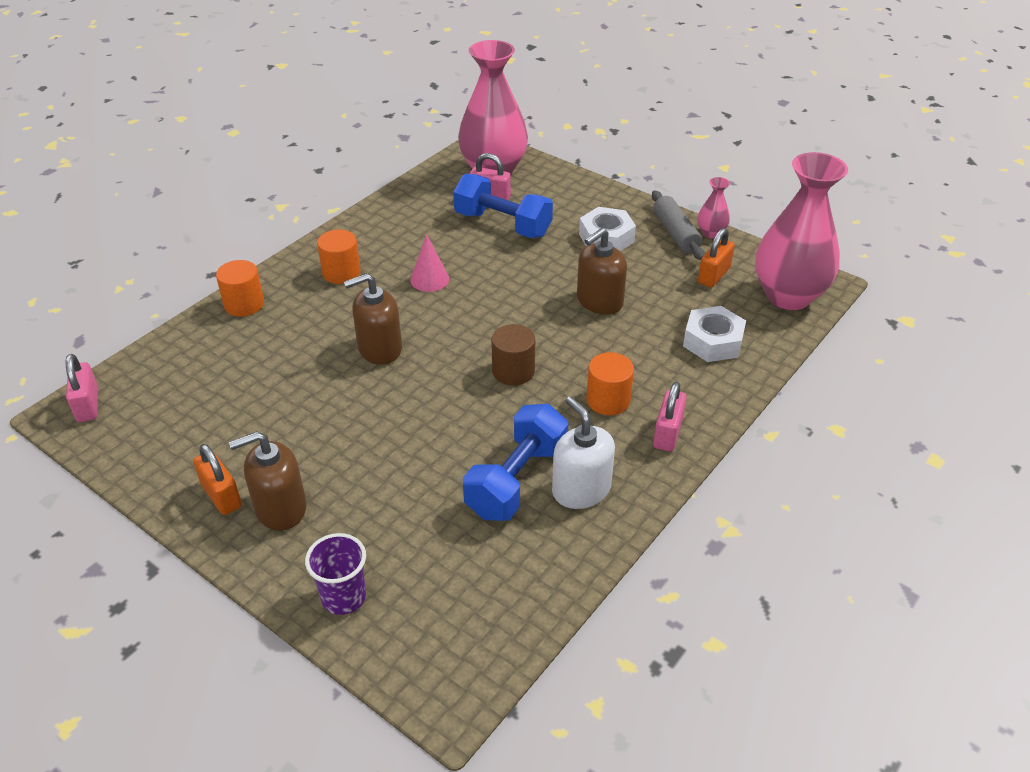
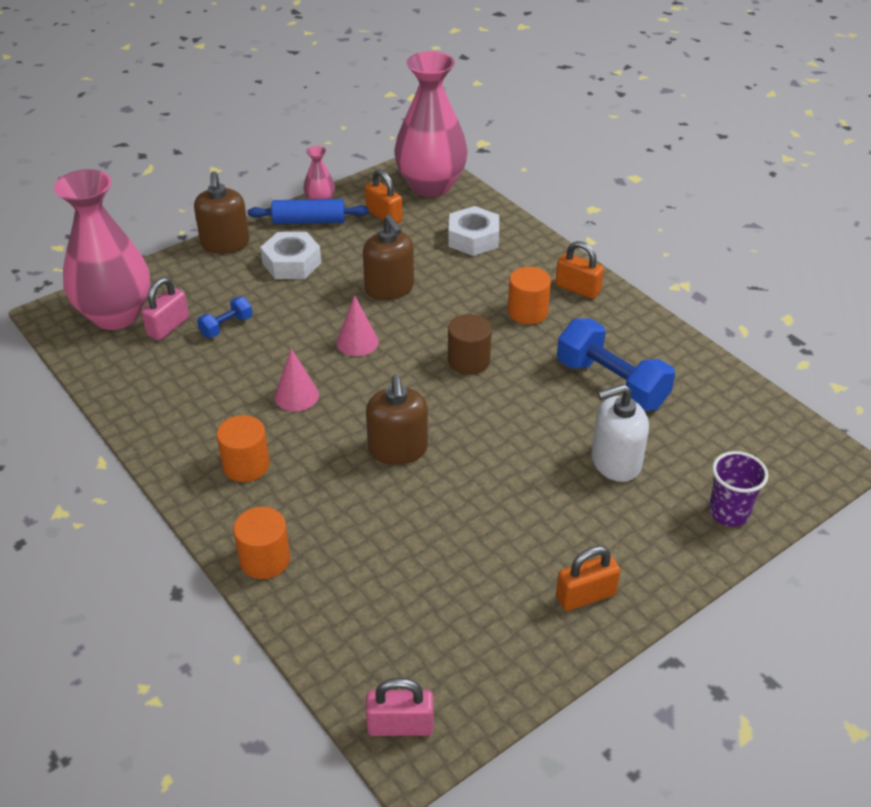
camera: 75 degrees left, 0 degrees up
(280, 508) = (613, 549): brown soap dispenser -> brown soap dispenser (225, 243)
(503, 224) = (226, 326): blue dumbbell -> blue dumbbell, size x0.49
(512, 298) = (357, 342): none -> pink cone
(581, 489) = (630, 349): white soap dispenser -> white soap dispenser (615, 462)
(667, 433) = (577, 289): pink padlock -> orange padlock
(675, 233) = (309, 221): grey rolling pin -> blue rolling pin

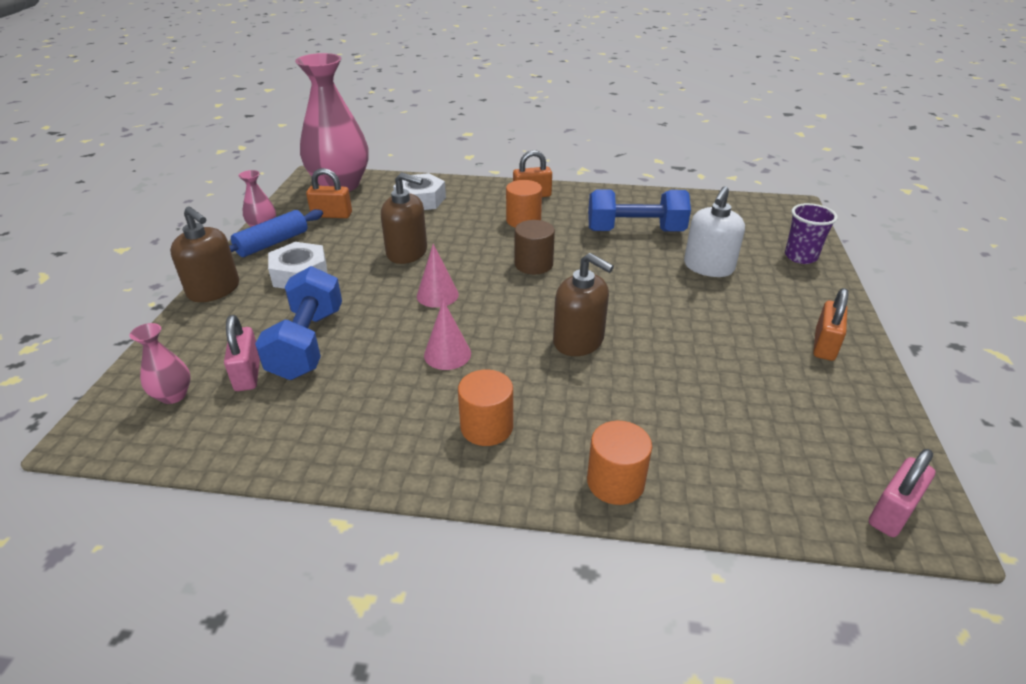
camera: 45 degrees left, 5 degrees down
(115, 315) = (173, 395): pink vase -> pink vase, size x0.43
(226, 326) = (307, 343): blue dumbbell -> blue dumbbell, size x2.05

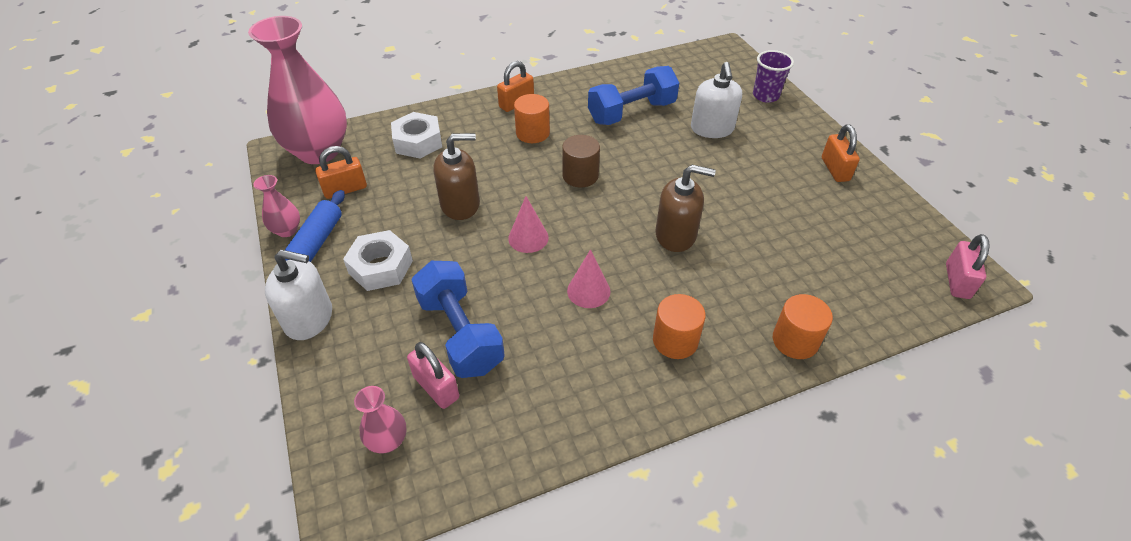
camera: 30 degrees left, 10 degrees up
(214, 290) = (309, 319): brown soap dispenser -> white soap dispenser

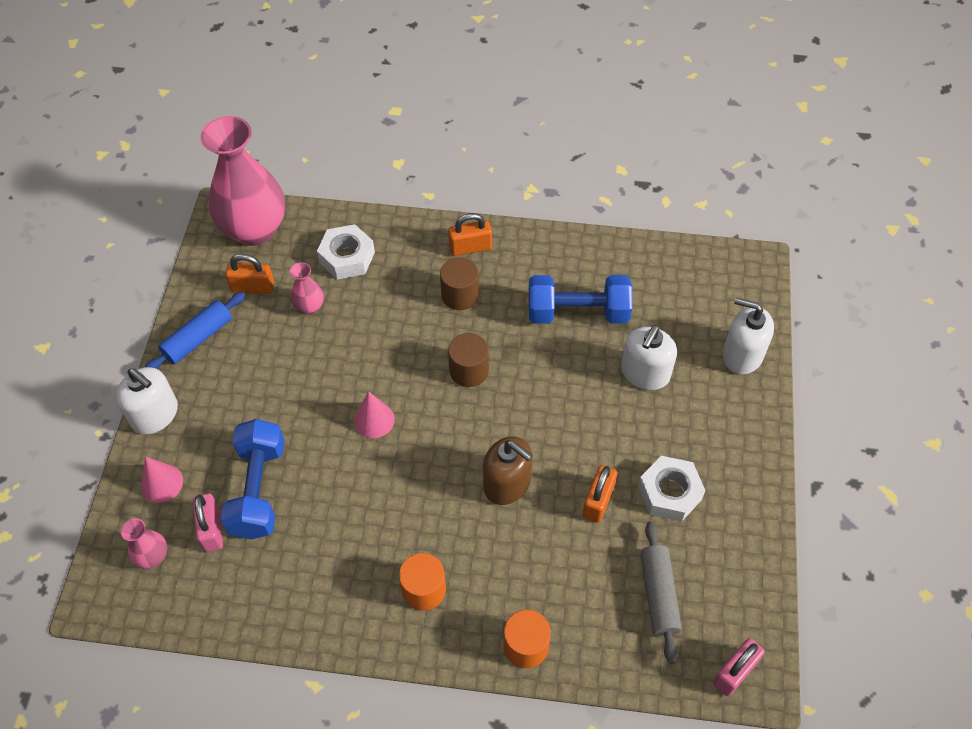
camera: 30 degrees right, 10 degrees up
(287, 230) = (183, 312): pink vase -> pink vase (309, 307)
(381, 267) = (235, 390): white nut -> white nut (669, 493)
(460, 204) = (339, 352): brown soap dispenser -> none
(532, 133) = (460, 295): orange cylinder -> brown cylinder
(588, 291) = (387, 502): pink cone -> pink cone (162, 483)
(765, 96) = (742, 355): purple cup -> white soap dispenser
(835, 169) = (732, 486): orange padlock -> orange padlock (598, 501)
(855, 256) = (659, 594): none -> grey rolling pin

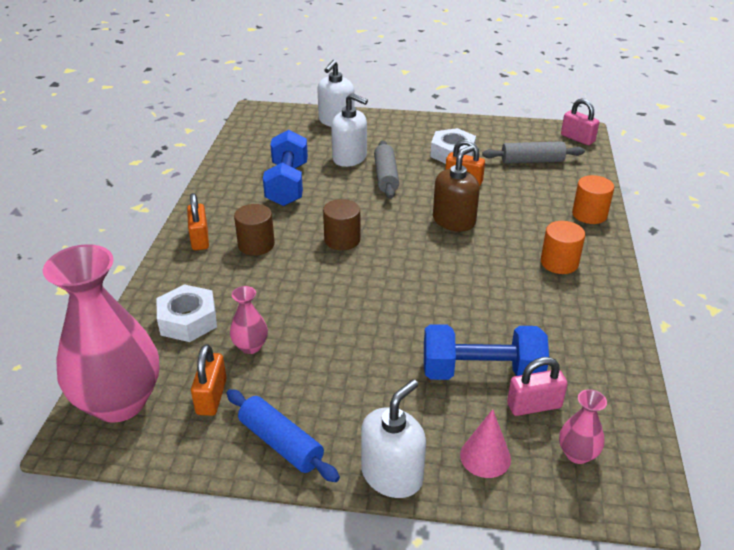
camera: 90 degrees left, 20 degrees down
(374, 420) = (395, 295): pink cone -> none
(603, 413) = (386, 177): none -> grey rolling pin

